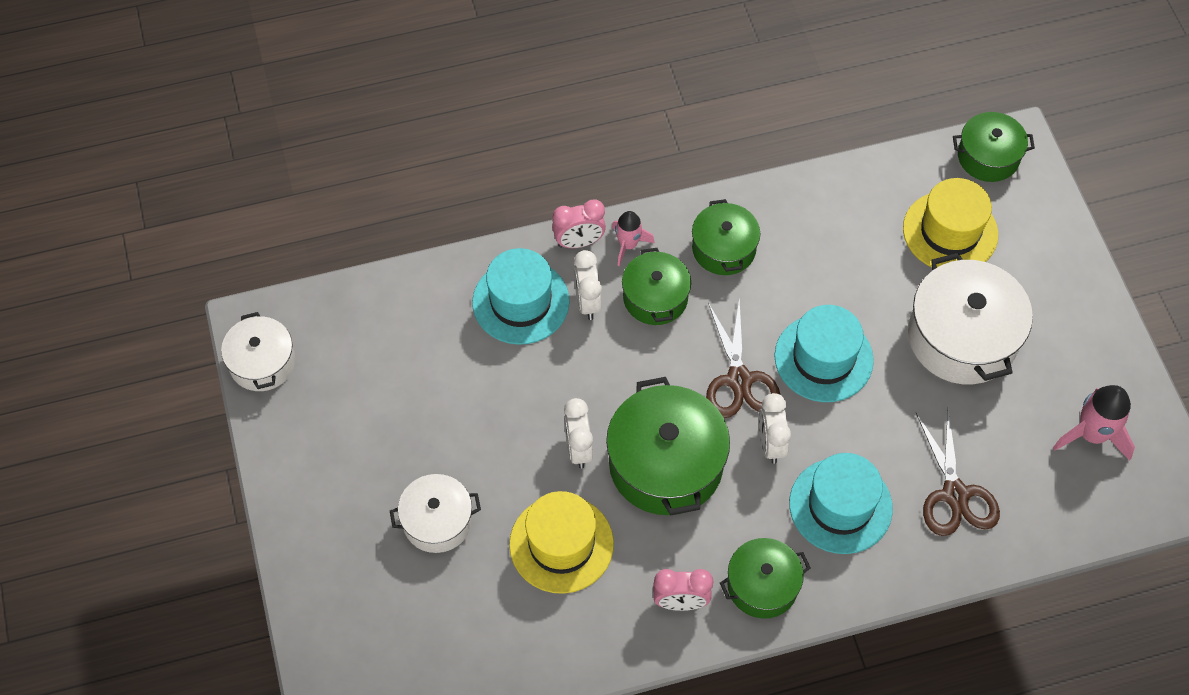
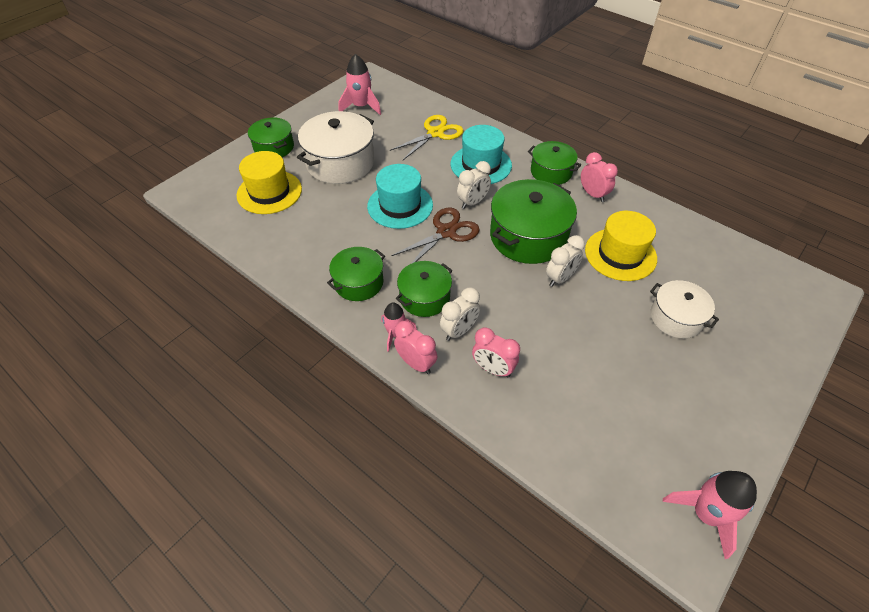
camera: 125 degrees left, 10 degrees down
(262, 362) = (706, 514): white pot -> pink rocket
(520, 302) = (493, 369): turquoise hat -> pink clock
(955, 494) = (435, 133): brown scissors -> yellow scissors
(988, 157) = (199, 198): green pot -> green pot (274, 147)

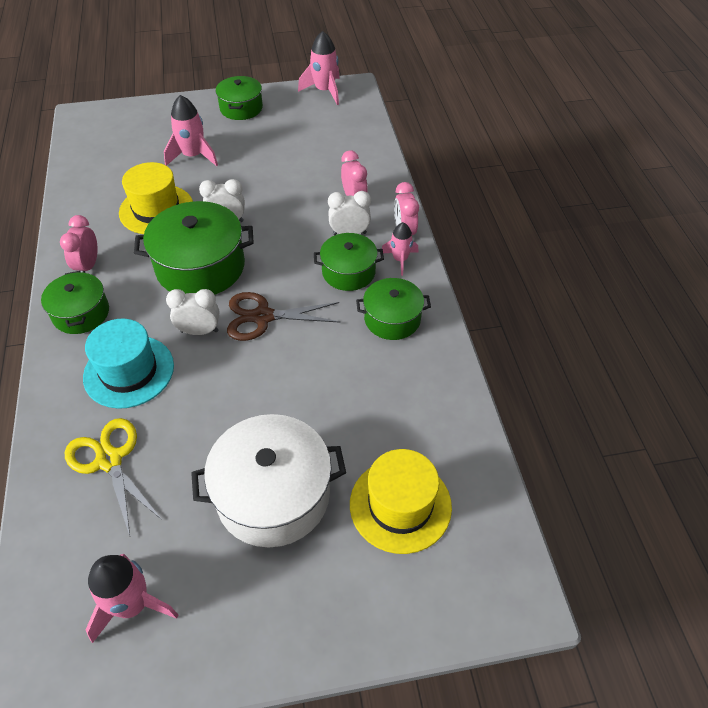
camera: 140 degrees left, 0 degrees up
(274, 147) = (334, 602): green pot -> green pot (241, 108)
(400, 205) = (272, 377): turquoise hat -> none
(435, 133) = (109, 460): yellow scissors -> yellow scissors turned 60 degrees clockwise
(676, 318) = (193, 156): white pot -> pink rocket

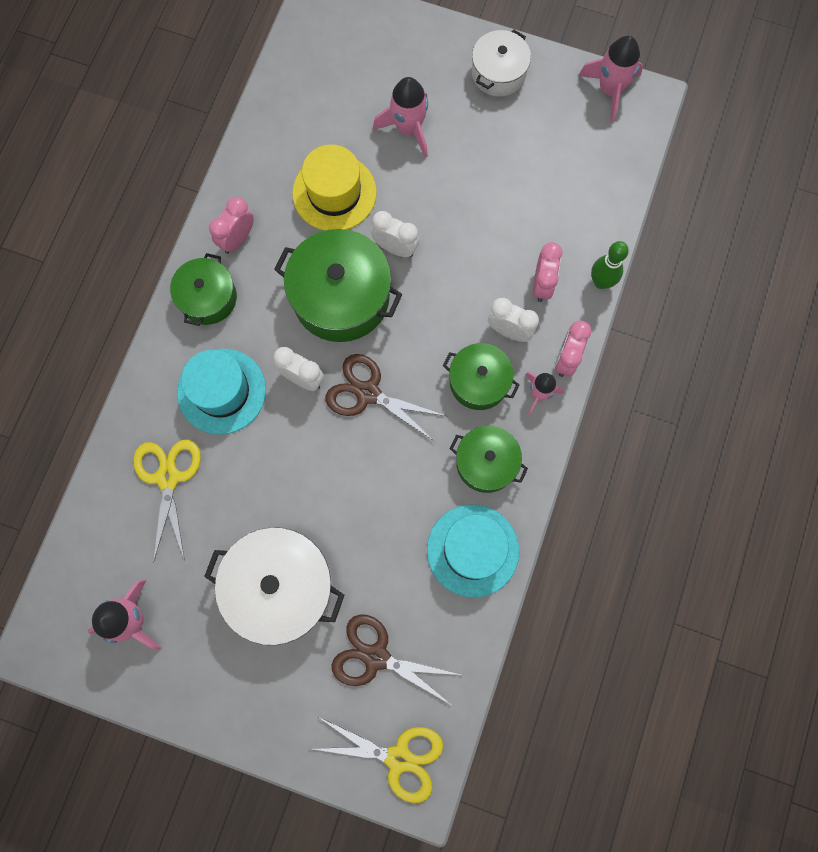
camera: 30 degrees right, 25 degrees up
(241, 108) = (498, 73): green pot -> white pot
(395, 182) = (601, 282): none -> green bowling pin
(400, 505) = (376, 657): yellow hat -> brown scissors
(425, 382) = (472, 550): none -> turquoise hat
(481, 581) = (398, 758): none -> yellow scissors

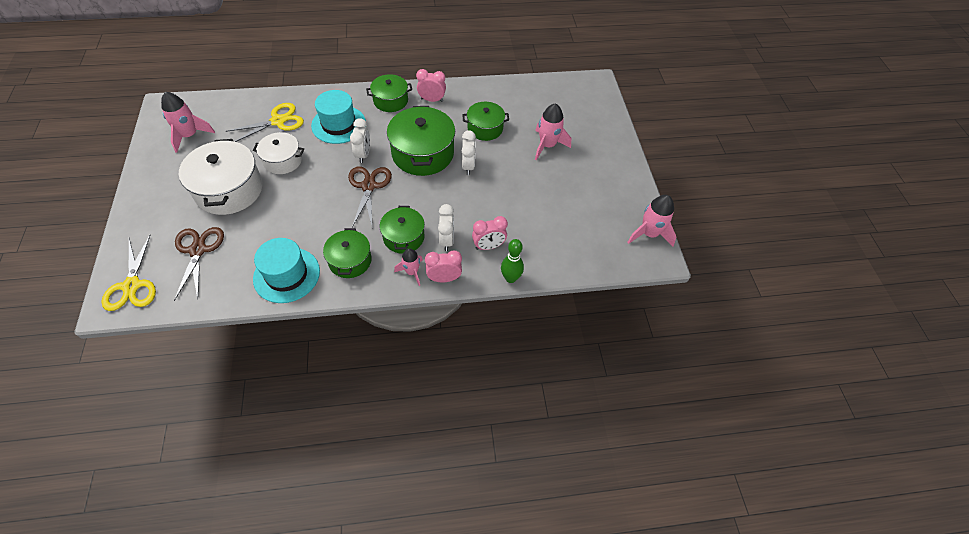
camera: 60 degrees right, 20 degrees down
(334, 193) = (485, 128): yellow hat -> green pot
(498, 73) = (615, 173): white pot -> white pot (282, 160)

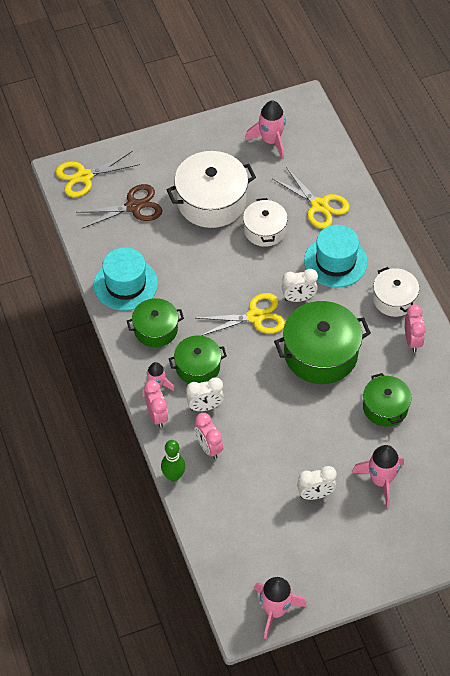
camera: 80 degrees right, 0 degrees up
(368, 186) = (255, 317): brown scissors -> yellow scissors
(390, 100) = (394, 299): green pot -> white pot
(468, 166) = (316, 403): white clock -> white clock (315, 494)

